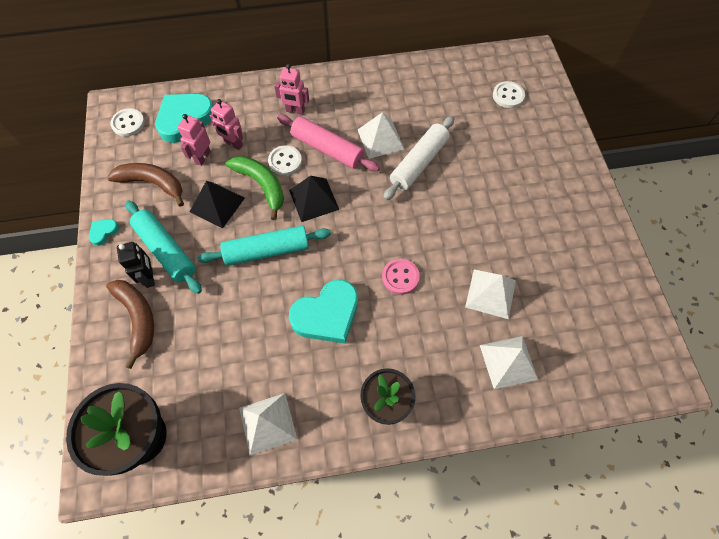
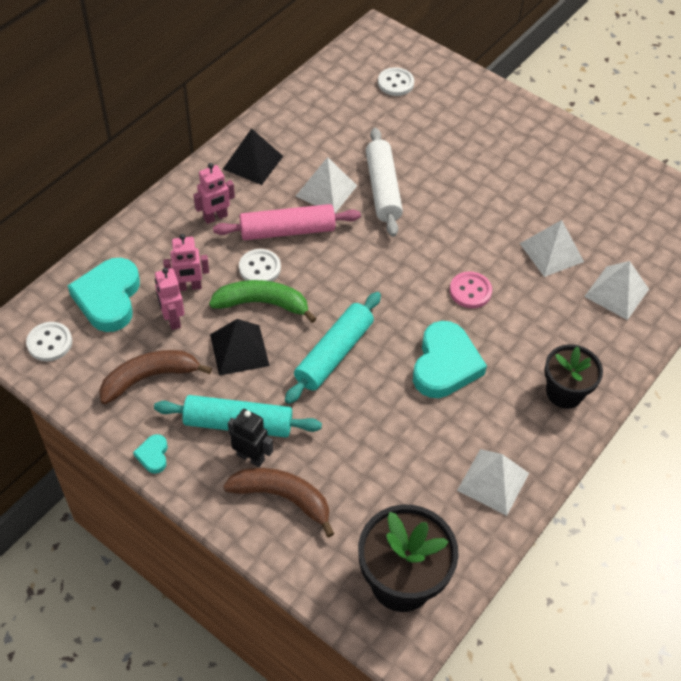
camera: 45 degrees left, 10 degrees down
(314, 200) = (326, 282): black pyramid -> black pyramid (253, 162)

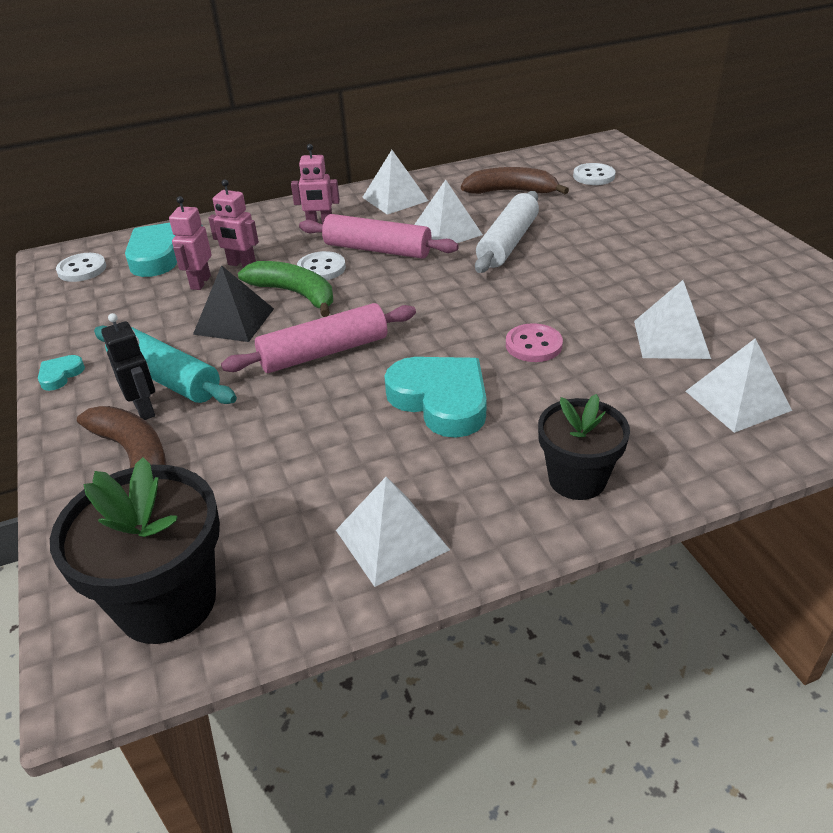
camera: 35 degrees right, 15 degrees down
(149, 378) = (130, 317): brown banana -> brown banana (511, 191)
(253, 162) = (395, 199): black pyramid -> white pyramid
(334, 354) = (324, 352): turquoise rolling pin -> pink rolling pin
(445, 364) = (441, 400): turquoise heart -> turquoise heart turned 90 degrees counterclockwise

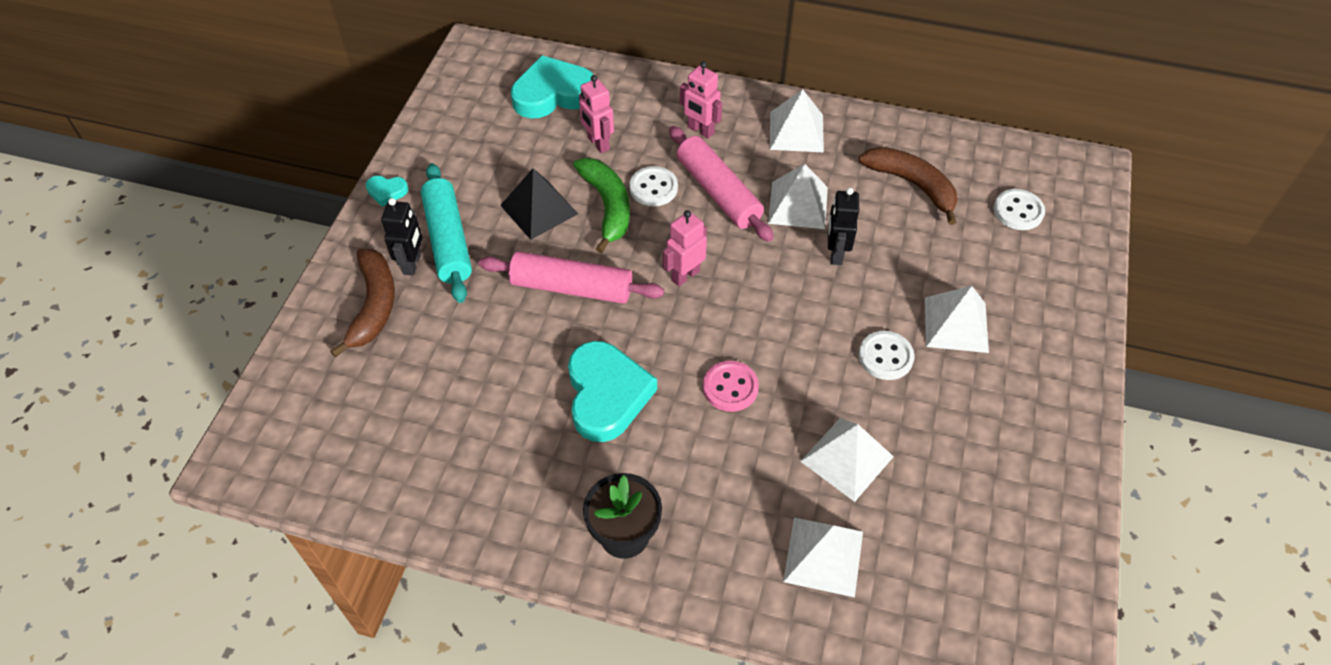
camera: 35 degrees right, 15 degrees up
(60, 375) = (387, 191): turquoise heart -> turquoise heart turned 150 degrees counterclockwise
(82, 269) = (482, 76): white button -> white button (885, 357)
(167, 602) = (305, 440): black flower pot -> none
(200, 282) = (551, 147): pink robot -> pink robot (685, 275)
(391, 539) = (462, 492): white pyramid -> white pyramid (956, 324)
(507, 243) = (835, 253): white rolling pin -> black robot

